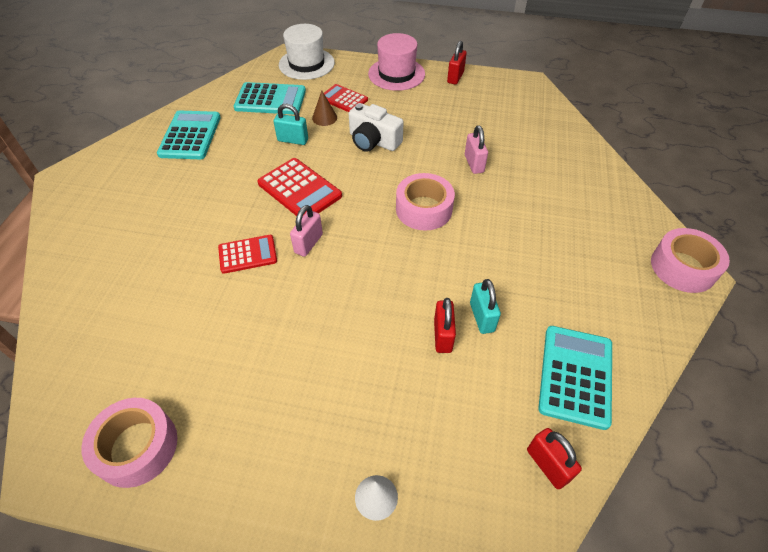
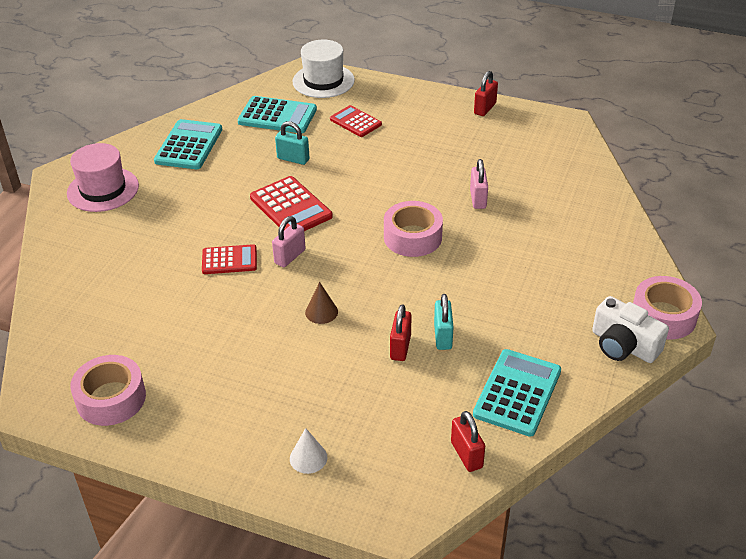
camera: 10 degrees right, 10 degrees down
(324, 118) = (331, 139): brown cone -> brown cone (321, 312)
(373, 141) = (377, 167): white camera -> white camera (623, 345)
(396, 74) = (420, 100): pink hat -> pink hat (103, 189)

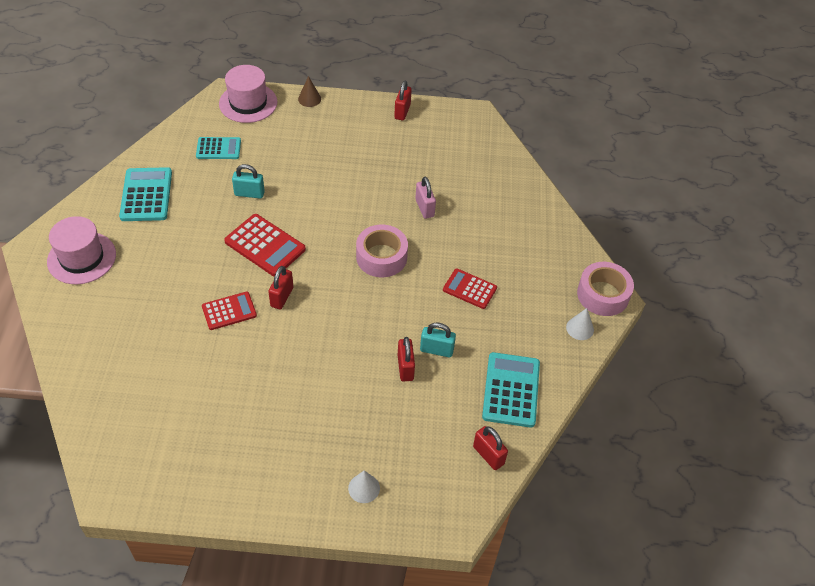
camera: 20 degrees left, 10 degrees up
(111, 398) = (174, 472): pink tape -> none
(277, 116) = (218, 148): turquoise calculator -> turquoise calculator, size x0.65
(290, 256) = (282, 297): pink padlock -> red padlock
(321, 312) = (328, 347): brown cone -> brown cone (309, 99)
(323, 81) = (248, 103): white hat -> pink hat
(355, 122) = (292, 144): red calculator -> red calculator (469, 289)
(443, 336) = (436, 350): turquoise padlock -> turquoise padlock turned 60 degrees counterclockwise
(623, 345) = (580, 328): white camera -> white cone

